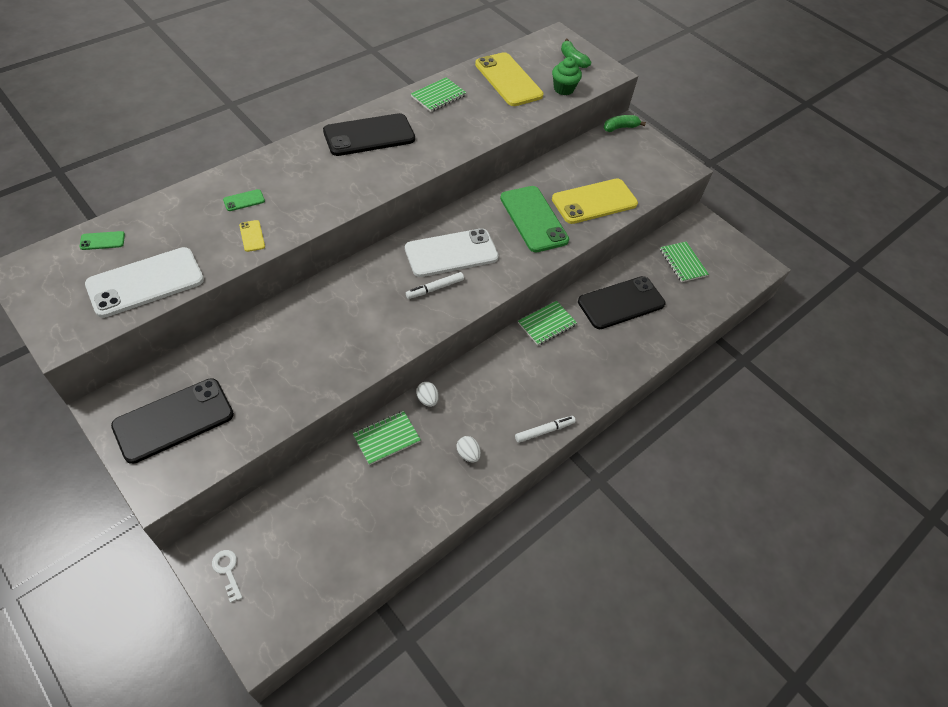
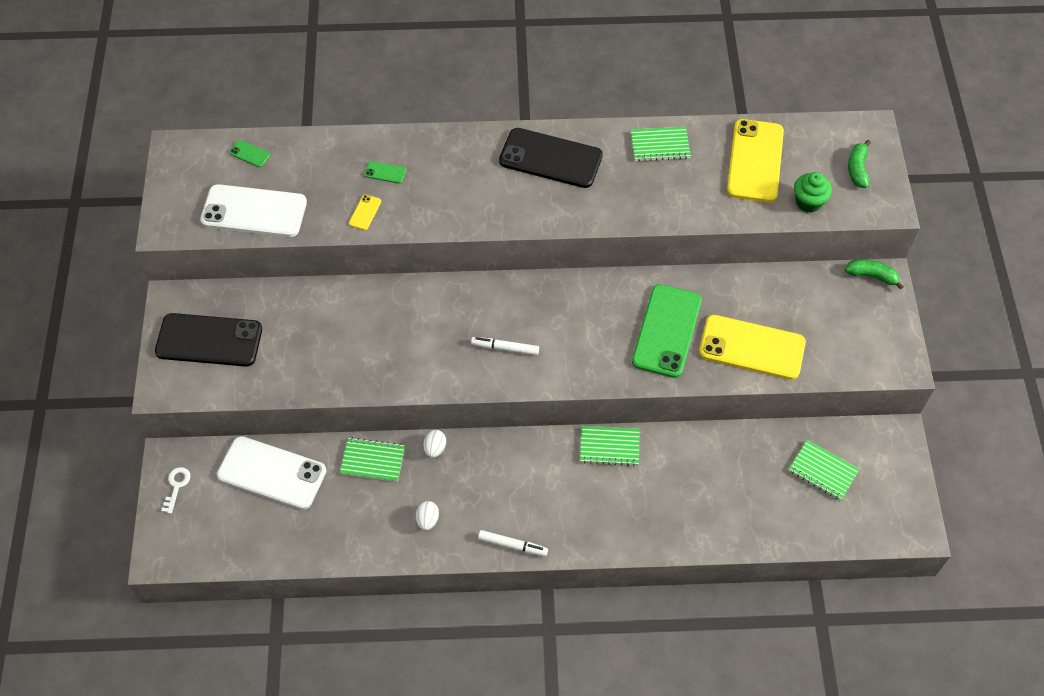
camera: 45 degrees right, 5 degrees up
(451, 253) = (551, 321): white phone -> white phone (272, 473)
(621, 303) = (708, 472): black phone -> none
(683, 263) = (823, 471): green notebook -> green notebook turned 75 degrees counterclockwise

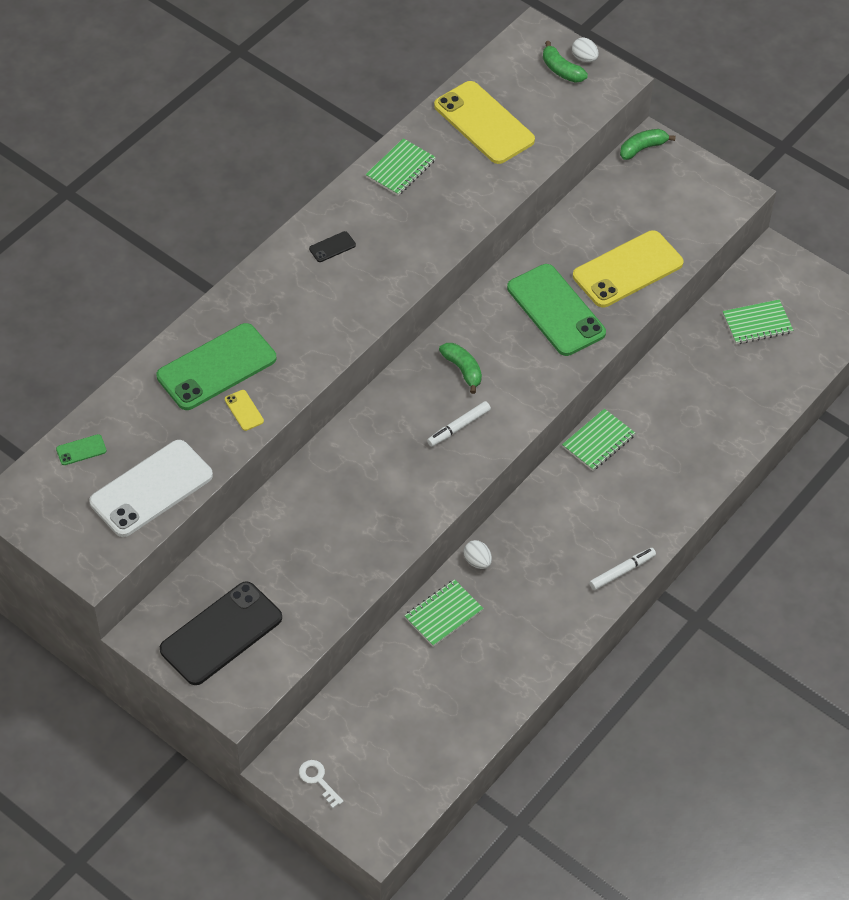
camera: 50 degrees left, 5 degrees down
(272, 473) = (379, 697): white phone -> none
(385, 172) = (216, 367): green phone -> green phone, size x2.48
(427, 520) = (540, 614): white egg -> white egg (584, 58)
(550, 158) = (332, 247): black phone -> black phone, size x0.40
(556, 314) = (463, 370): none -> green banana
(808, 202) = (559, 122): green cupcake -> none

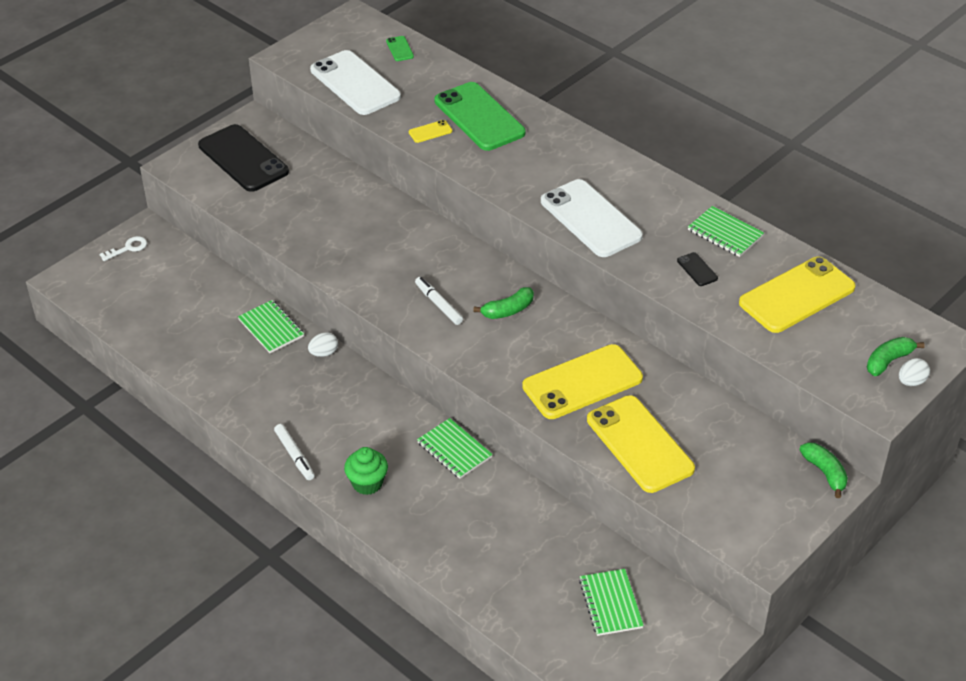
camera: 95 degrees right, 10 degrees down
(332, 247) = (619, 186): black phone -> black phone (697, 269)
(385, 270) = (590, 219): none -> white phone
(556, 310) = (582, 382): green phone -> yellow phone
(649, 508) = (367, 483): none -> green cupcake

